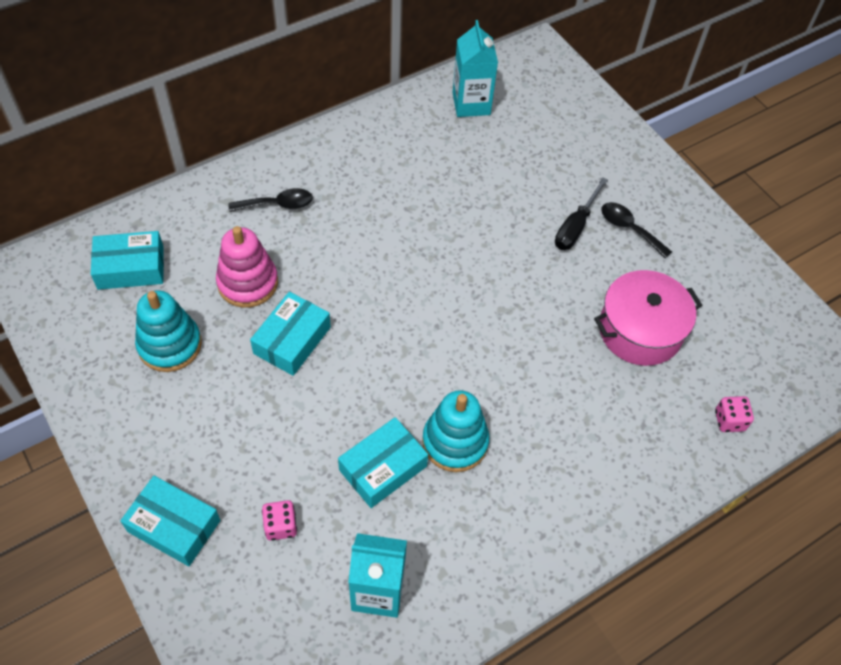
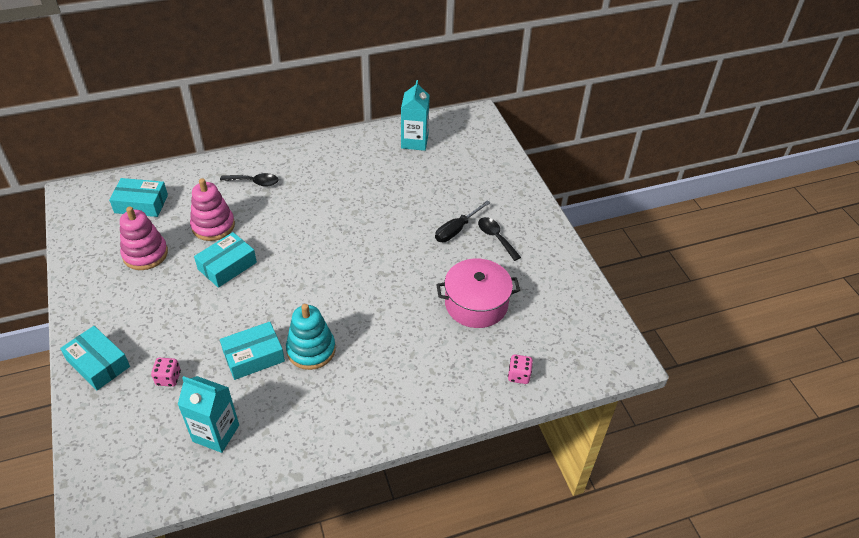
camera: 15 degrees right, 10 degrees down
(170, 345) = (145, 254): turquoise stacking toy -> pink stacking toy

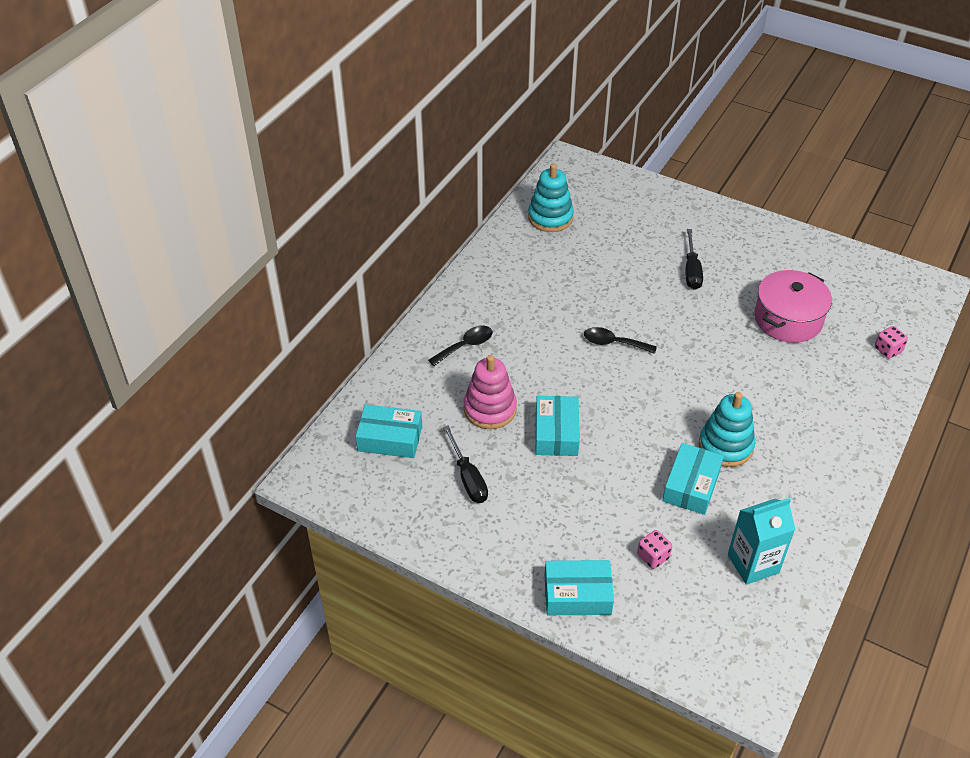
camera: 40 degrees left, 0 degrees up
(141, 204) = (390, 438): turquoise box -> turquoise box turned 45 degrees clockwise
(145, 254) = (468, 477): pink stacking toy -> black screwdriver
(414, 142) = (550, 217): turquoise carton -> turquoise stacking toy
(496, 237) = (728, 257): black spoon -> black spoon (613, 343)

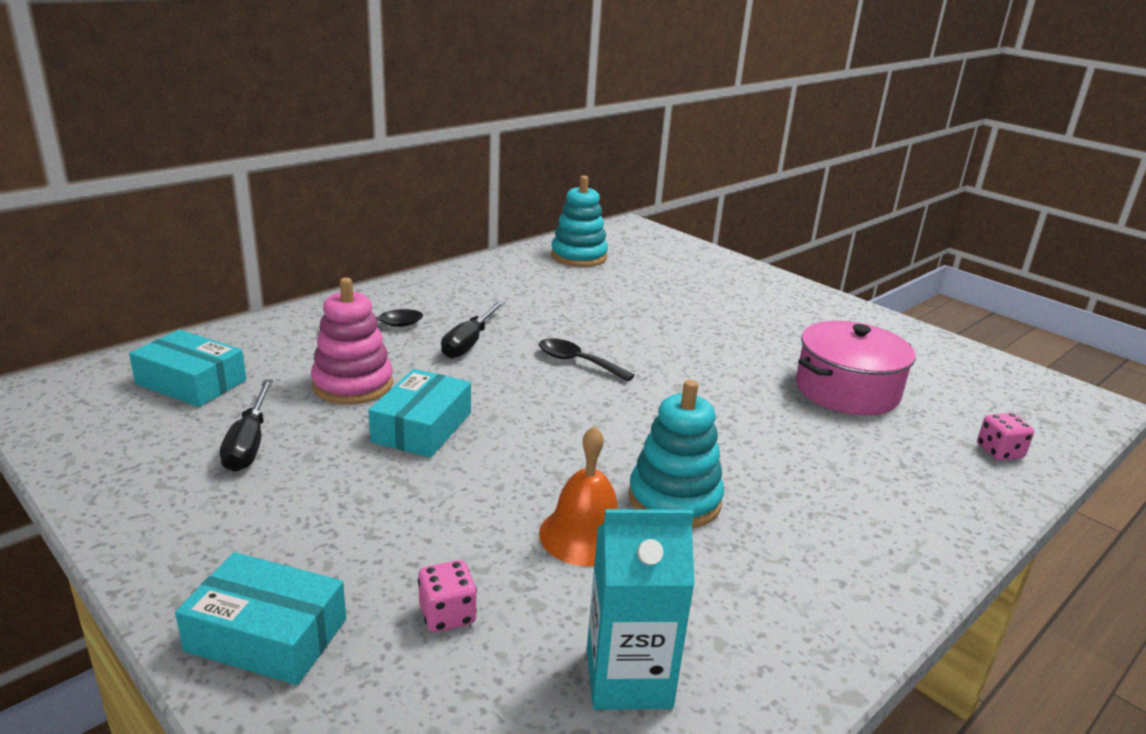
camera: 15 degrees right, 20 degrees down
(691, 270) = (729, 324): black screwdriver -> black screwdriver (469, 343)
(691, 485) = (585, 535): turquoise box -> orange bell

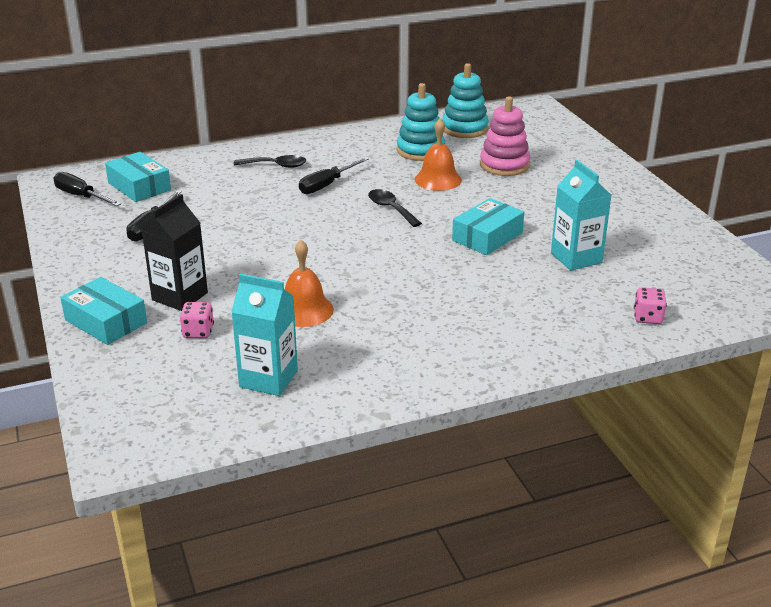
camera: 25 degrees right, 5 degrees up
(98, 412) = (81, 196): none -> black screwdriver
(353, 385) = (232, 202): pink stacking toy -> pink stacking toy (504, 165)
(372, 554) = (180, 296): none -> black carton
(422, 427) = (255, 234): turquoise box -> turquoise box (487, 237)
(601, 318) = (438, 179): none -> orange bell
(674, 500) = (376, 302): turquoise stacking toy -> turquoise stacking toy (420, 151)
(846, 390) = (576, 258): pink pot -> turquoise carton

